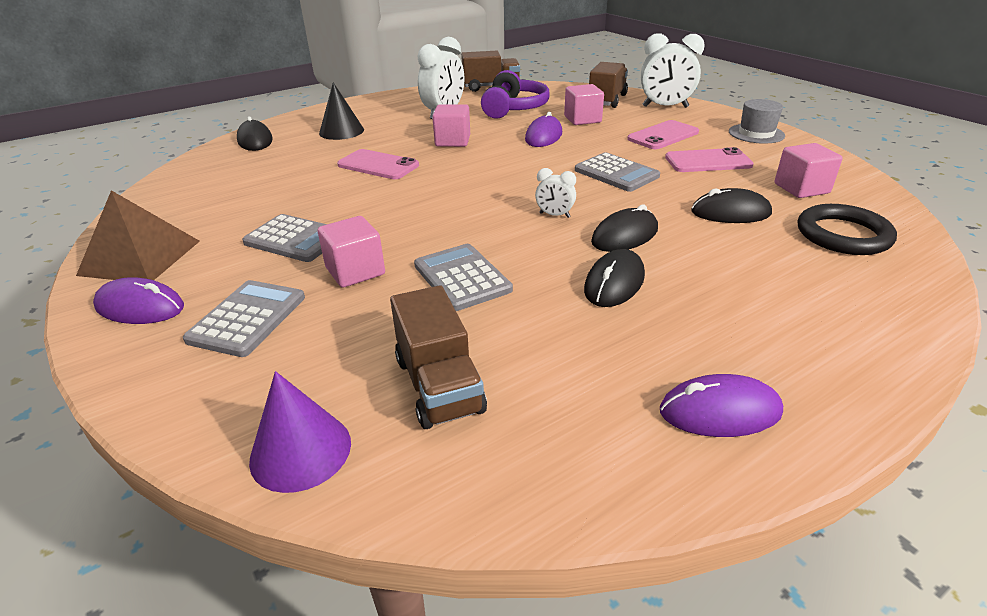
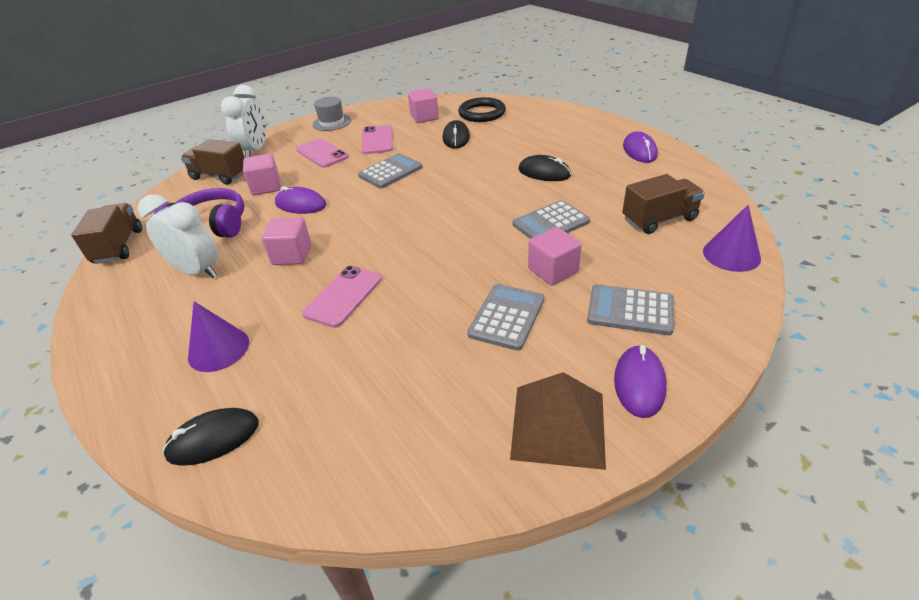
camera: 90 degrees left, 5 degrees up
(341, 131) = (218, 349): black cone -> purple cone
(554, 215) = (459, 194): white clock -> none
(624, 236) = (487, 169): black mouse -> none

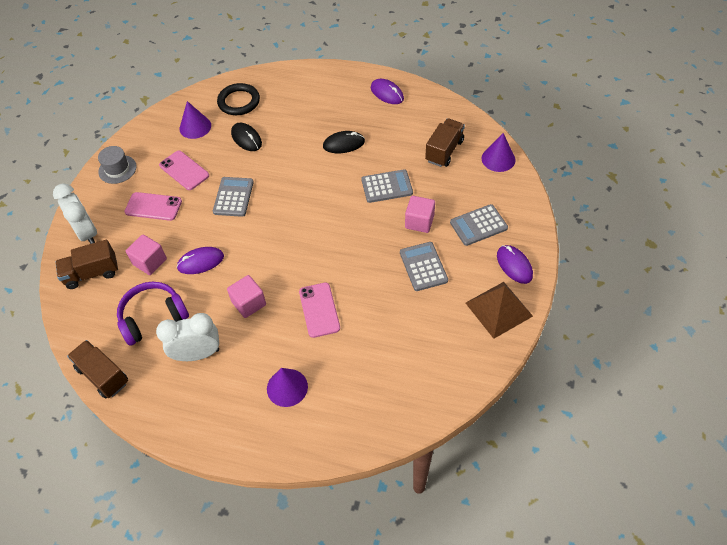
camera: 40 degrees left, 15 degrees up
(213, 439) = (351, 427): black mouse -> none
(424, 117) = (195, 127): pink cube -> purple cone
(550, 223) = (387, 186): grey calculator -> grey calculator turned 120 degrees counterclockwise

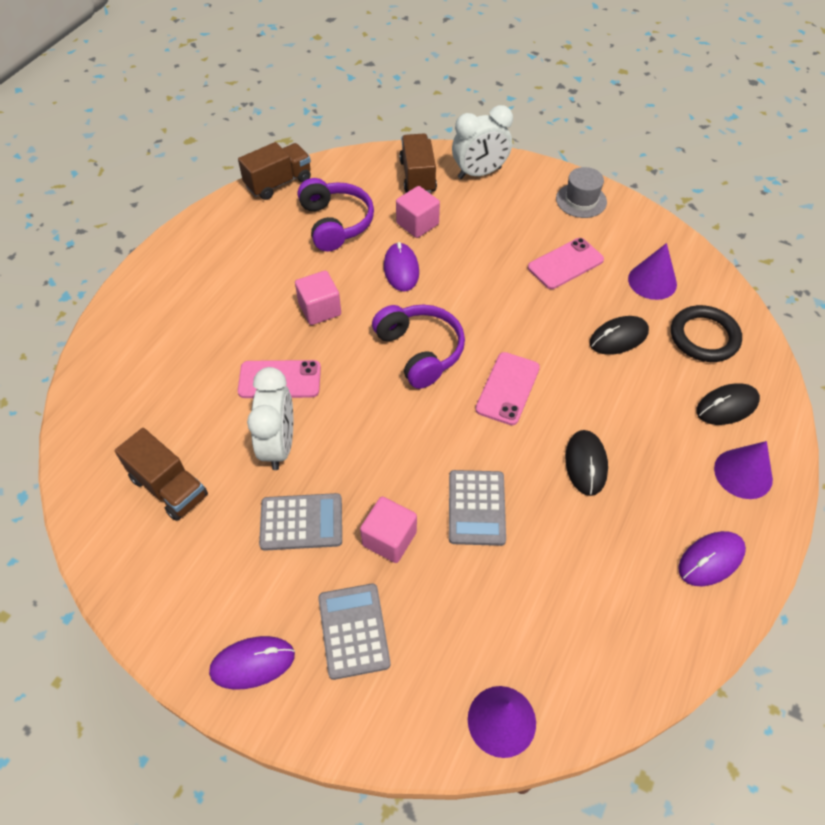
camera: 100 degrees right, 0 degrees up
(153, 207) = (506, 231): pink phone -> pink phone (507, 388)
(198, 354) = (269, 257): white clock -> white clock (279, 445)
(233, 197) = (503, 311): grey calculator -> none
(277, 235) = (420, 351): none -> purple headphones
(287, 387) = (186, 332): purple cone -> purple cone (743, 473)
(289, 91) = (727, 406): none -> black mouse
(444, 151) = (541, 623): brown truck -> brown truck (169, 487)
(498, 309) = (183, 609): brown pyramid -> none

